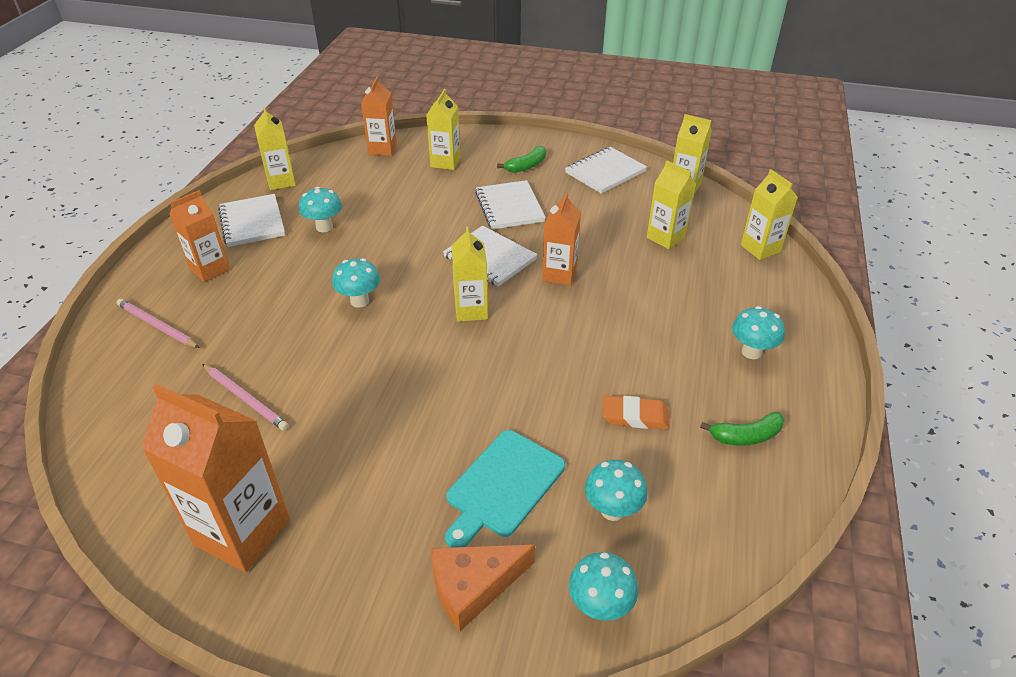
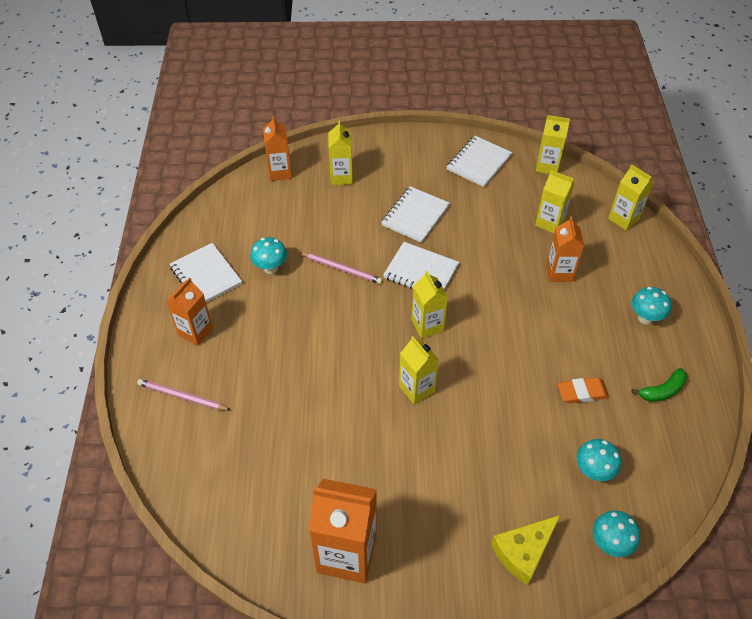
camera: 15 degrees left, 10 degrees up
(245, 398) = (291, 446): pink pencil -> pink pencil (342, 269)
(281, 181) = (208, 226): yellow carton -> yellow carton (416, 389)
(359, 301) = (336, 336): turquoise mushroom -> none
(473, 587) = (523, 552): orange cheese -> yellow cheese
(502, 486) = (512, 471): turquoise cutting board -> none
(509, 207) = (415, 216): white notebook -> white notebook turned 60 degrees clockwise
(526, 166) = (411, 168): green banana -> none
(559, 274) = (481, 276): orange carton -> orange carton (559, 272)

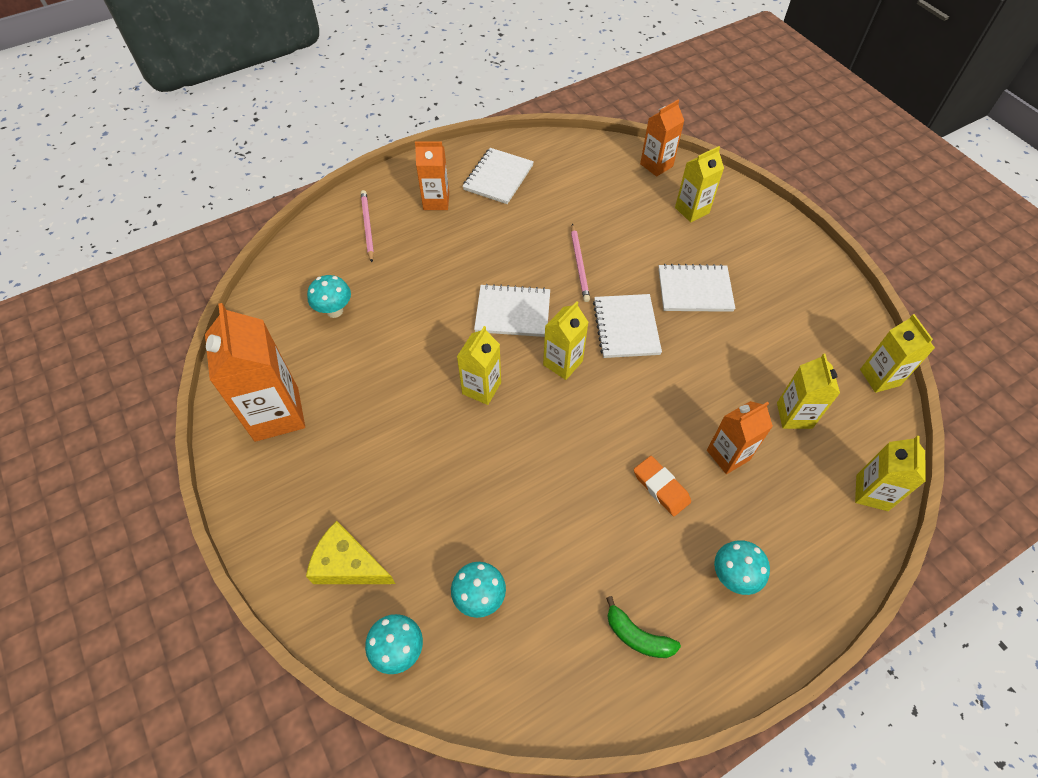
camera: 60 degrees right, 5 degrees up
(270, 268) = (540, 214): turquoise mushroom -> turquoise mushroom (334, 311)
(478, 163) = (820, 311): white notebook -> white notebook (513, 312)
(582, 392) = (576, 545): orange eraser -> orange eraser (661, 487)

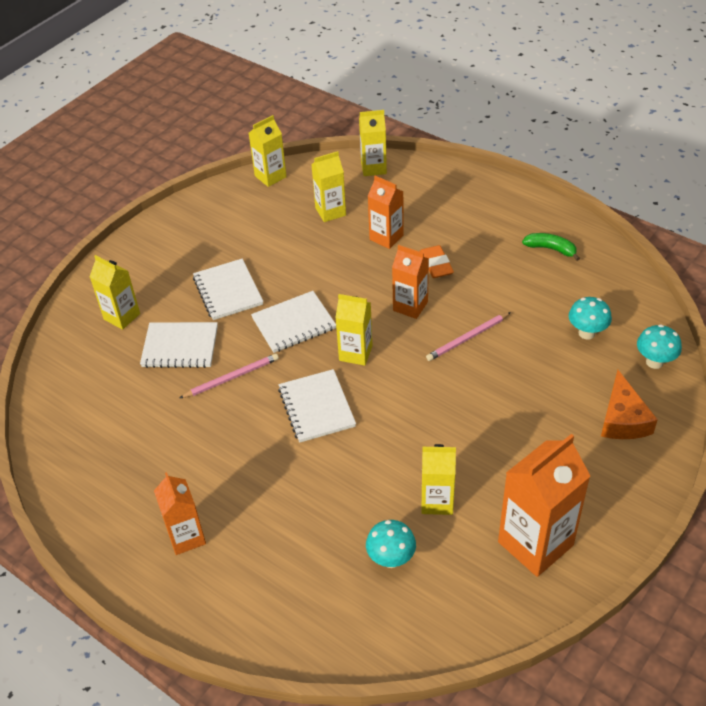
camera: 110 degrees left, 10 degrees down
(348, 564) = (623, 419): yellow cheese -> orange cheese
(367, 226) = (255, 590): pink pencil -> pink pencil (467, 338)
(481, 388) = (413, 398): yellow carton -> yellow carton (437, 501)
(498, 177) = (125, 491): white notebook -> white notebook (180, 347)
(637, 636) = (551, 249): green banana -> green banana turned 75 degrees counterclockwise
(656, 165) = (60, 359): orange carton -> orange carton (410, 306)
(661, 487) = (436, 264): orange eraser -> orange eraser turned 45 degrees counterclockwise
(733, 576) = (478, 216): turquoise mushroom -> none

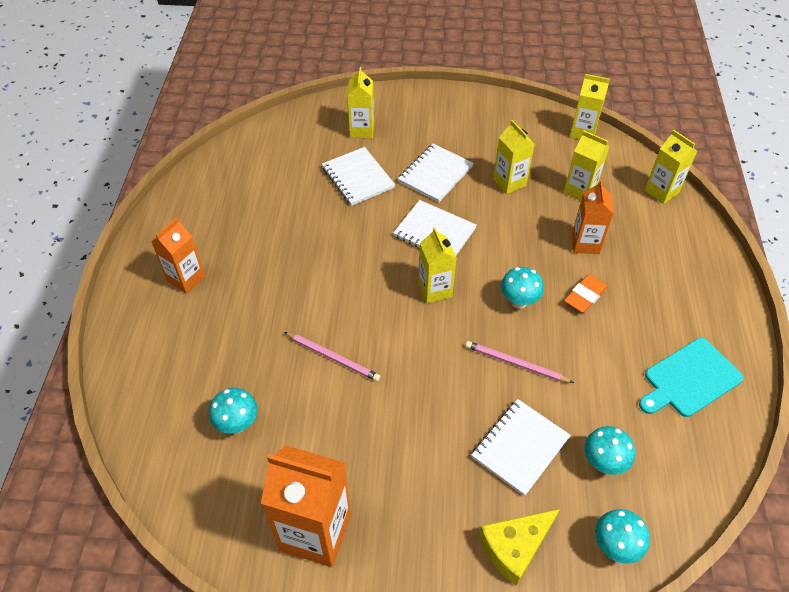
camera: 55 degrees right, 5 degrees up
(232, 377) = (350, 224): pink pencil -> pink pencil (333, 357)
(316, 407) = (358, 293): white notebook -> white notebook (520, 447)
(410, 306) = (518, 301): orange carton -> turquoise mushroom
(437, 501) = (316, 429): yellow carton -> yellow carton (509, 182)
(551, 249) = (689, 379): green banana -> turquoise cutting board
(623, 419) = (515, 547): orange cheese -> yellow cheese

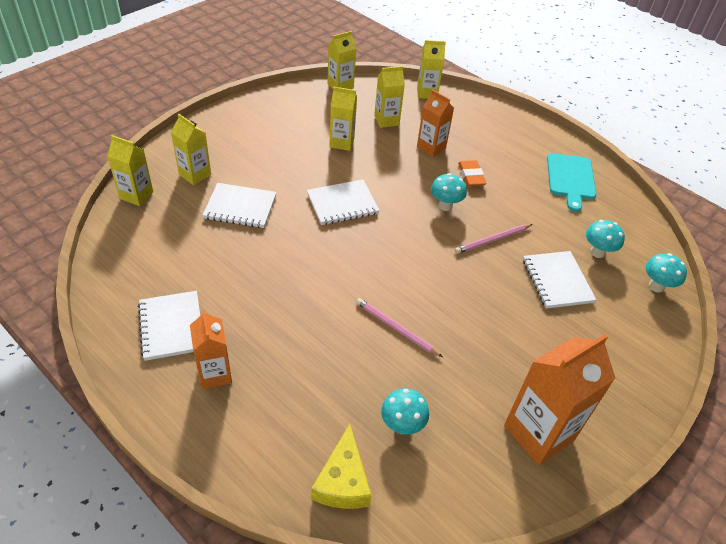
camera: 55 degrees left, 5 degrees down
(333, 357) = (396, 328): pink pencil -> pink pencil turned 120 degrees counterclockwise
(435, 174) = (289, 169): white notebook -> white notebook (171, 326)
(435, 290) = (393, 237): yellow carton -> yellow carton (136, 195)
(515, 547) = (626, 331): yellow cheese -> yellow cheese (343, 481)

